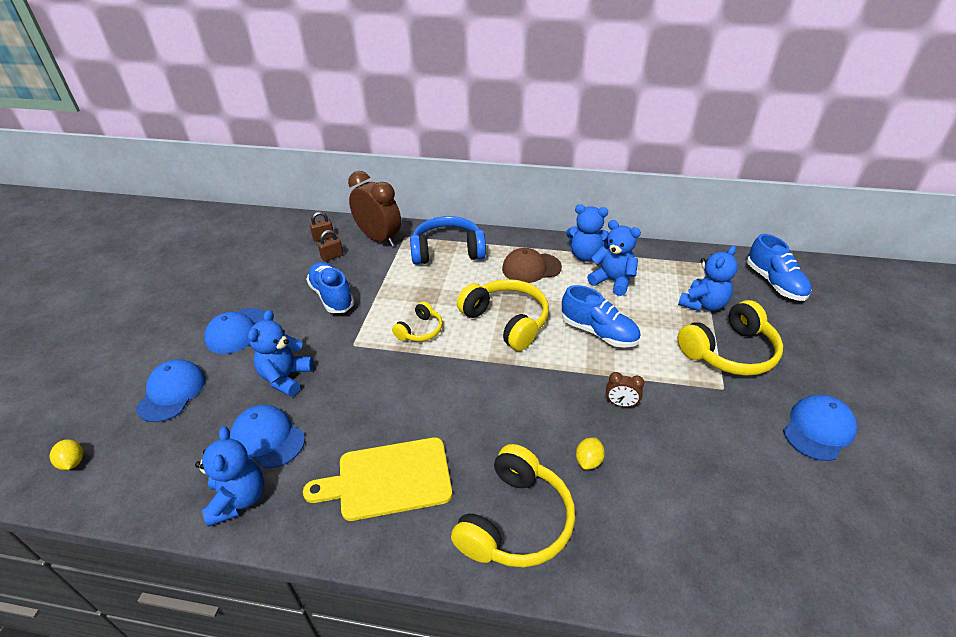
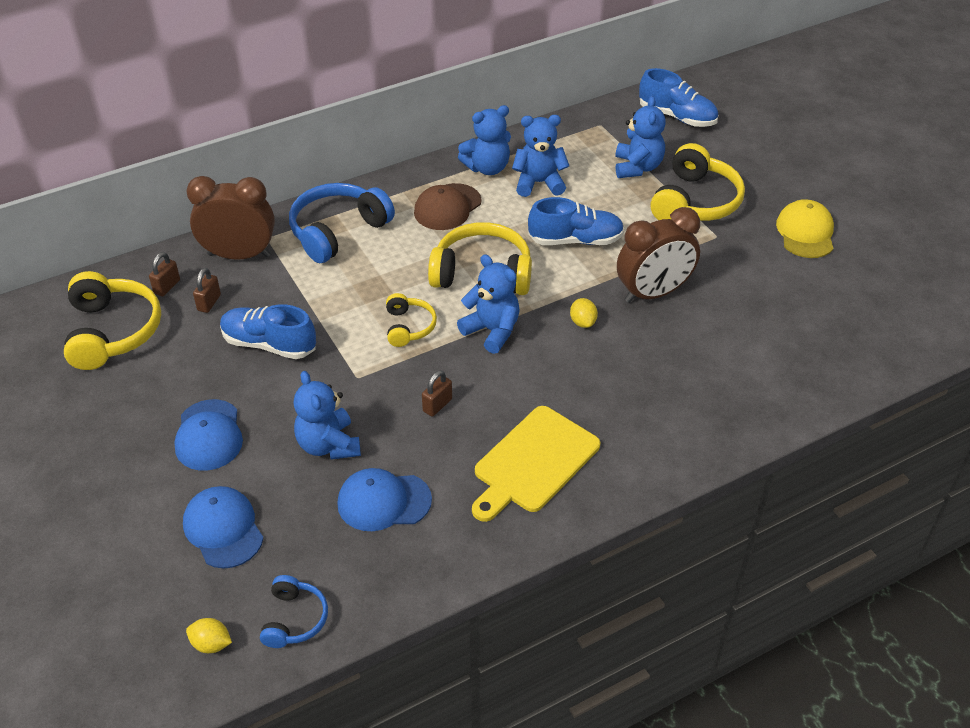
camera: 40 degrees left, 5 degrees up
(126, 481) = (294, 619): none -> blue headphones
(238, 499) = (423, 559): blue teddy bear -> blue teddy bear (492, 331)
(376, 393) = (437, 405): none -> brown padlock
(515, 521) = (663, 427): yellow headphones -> yellow headphones (112, 332)
(588, 461) = (672, 352): yellow lemon -> yellow lemon (583, 322)
(621, 404) = (653, 293): brown clock -> brown clock, size x2.25
(818, 429) = (805, 232): blue cap -> yellow cap

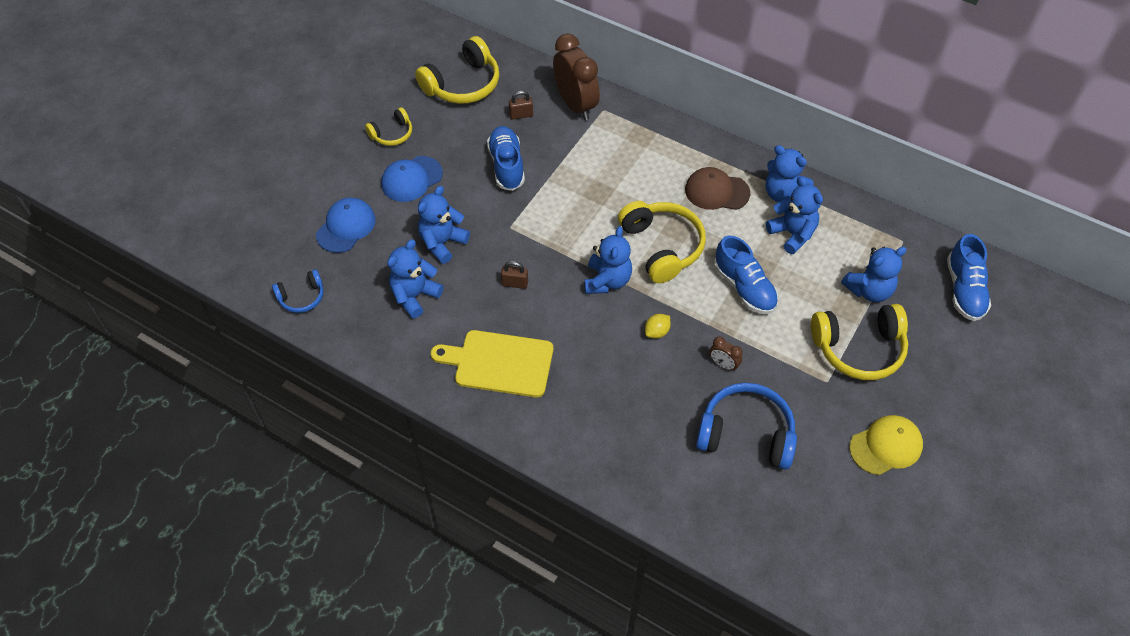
camera: 60 degrees right, 10 degrees up
(167, 287) = (519, 86): brown padlock -> none
(211, 644) = (264, 267): yellow lemon -> none
(338, 231) = (640, 143): blue headphones -> blue headphones (746, 434)
(384, 501) = (415, 296): blue cap -> blue teddy bear
(408, 327) = (576, 231): yellow headphones -> yellow headphones (392, 134)
(653, 293) = (723, 364): brown clock -> brown clock, size x0.44

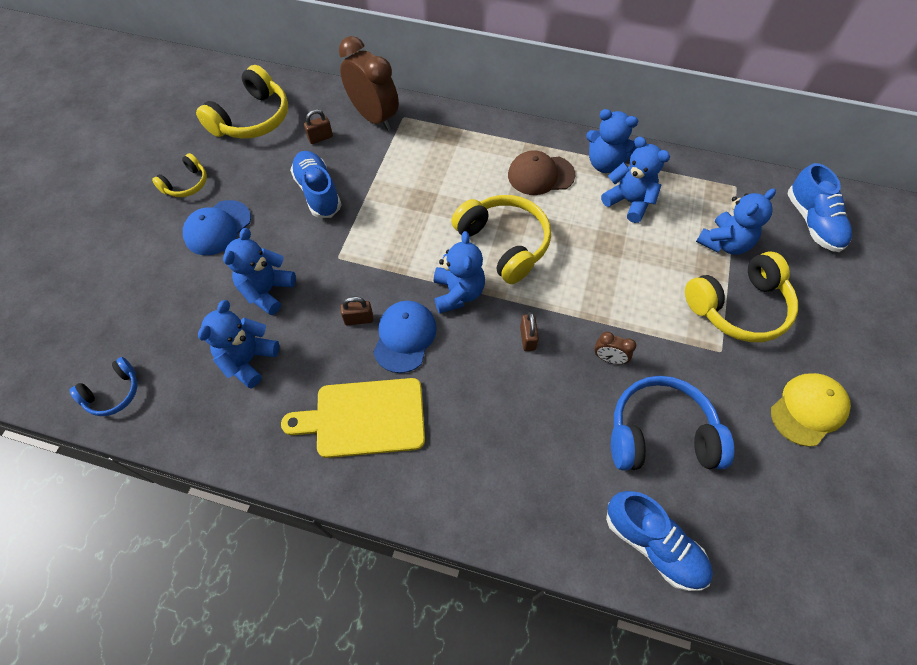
camera: 15 degrees left, 5 degrees up
(346, 227) = (152, 297): blue cap -> blue cap (404, 337)
(657, 332) = (527, 338): yellow lemon -> brown padlock
(744, 287) = (601, 268): blue shoe -> blue shoe (653, 544)

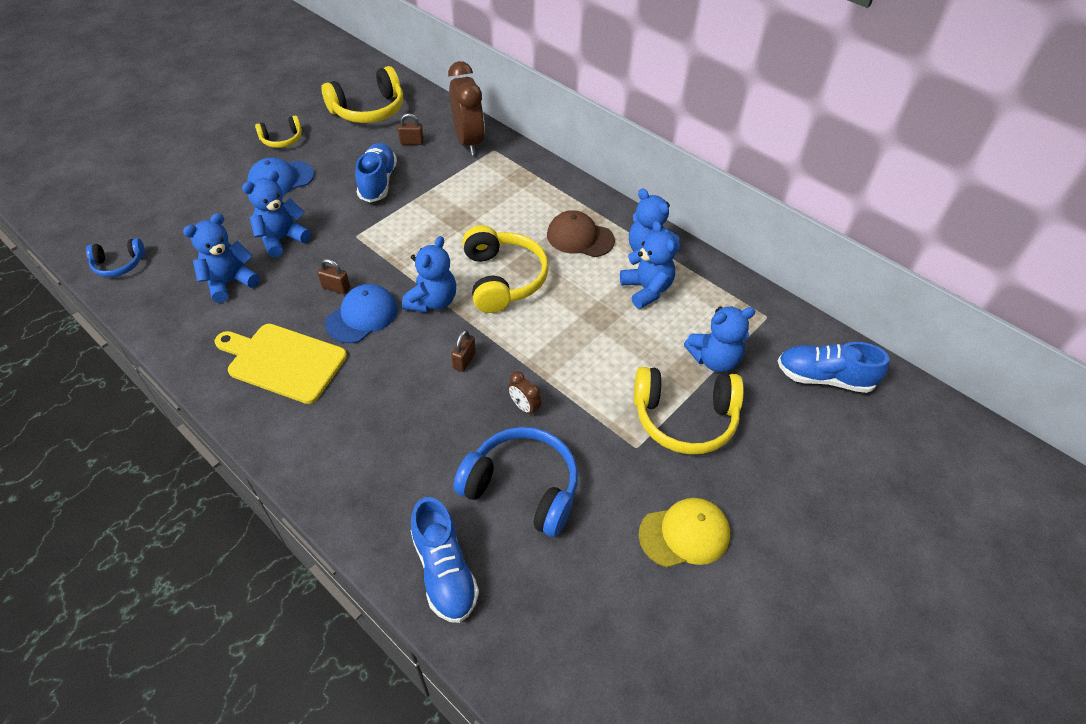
camera: 25 degrees right, 10 degrees down
(812, 222) = (824, 378): blue shoe -> blue shoe turned 90 degrees clockwise

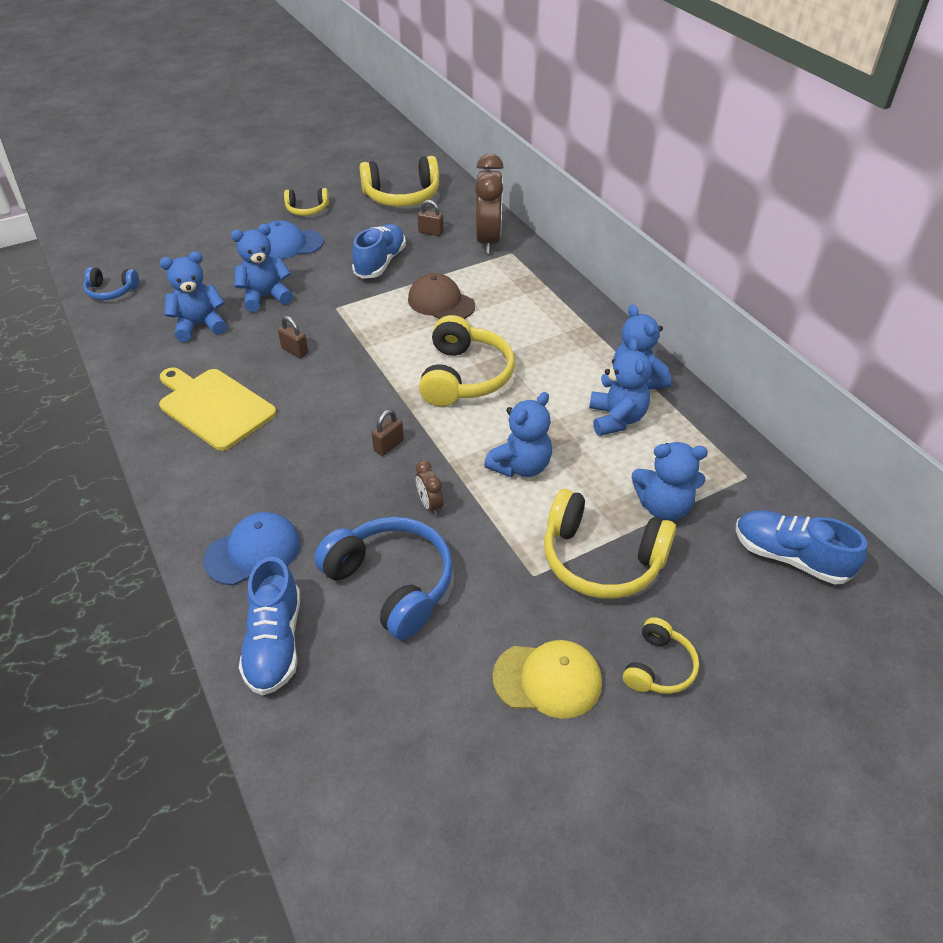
camera: 20 degrees right, 5 degrees down
(362, 316) = (307, 382): blue cap -> blue cap (253, 551)
(432, 301) = (383, 383): blue teddy bear -> blue teddy bear (520, 466)
(580, 237) = (565, 353): brown cap -> brown cap (441, 302)
(763, 497) = (658, 667): none -> yellow headphones

